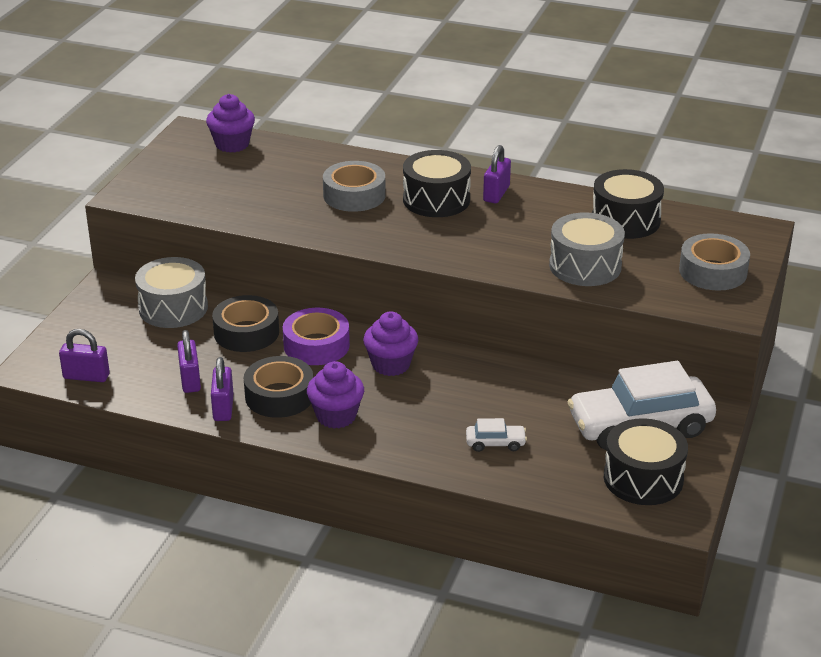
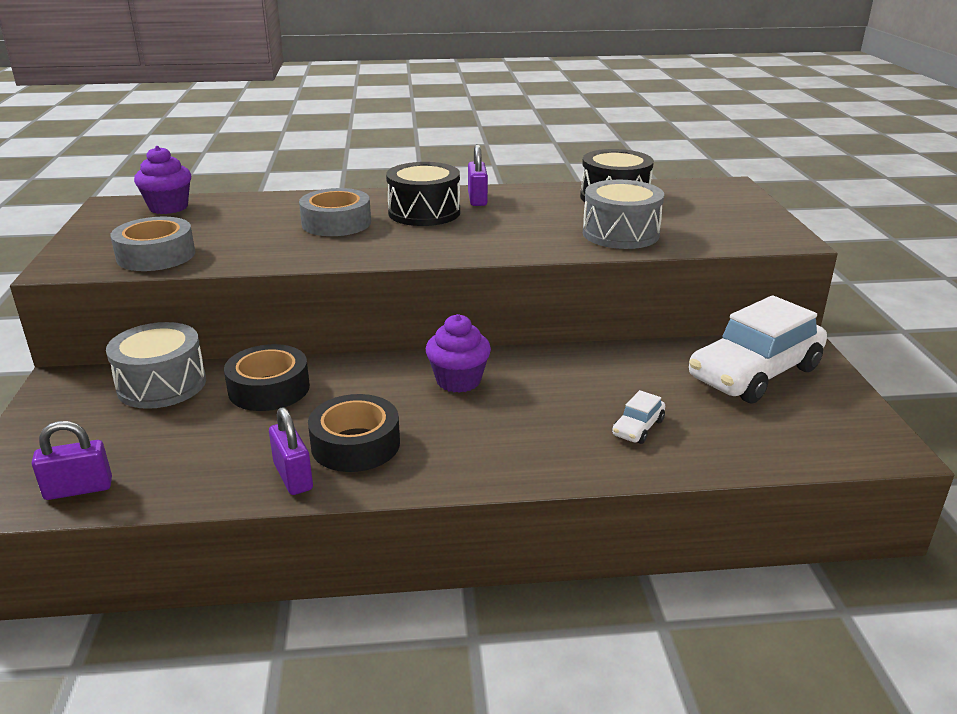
camera: 25 degrees left, 5 degrees down
(190, 380) = (229, 456): purple padlock -> none
(316, 345) = (361, 382): purple tape -> none
(336, 416) = (440, 448): purple cupcake -> none
(495, 443) = (638, 428): white car -> white car turned 150 degrees clockwise
(643, 478) = (813, 420): black drum -> none
(713, 271) = (734, 217): grey tape -> grey tape (156, 255)

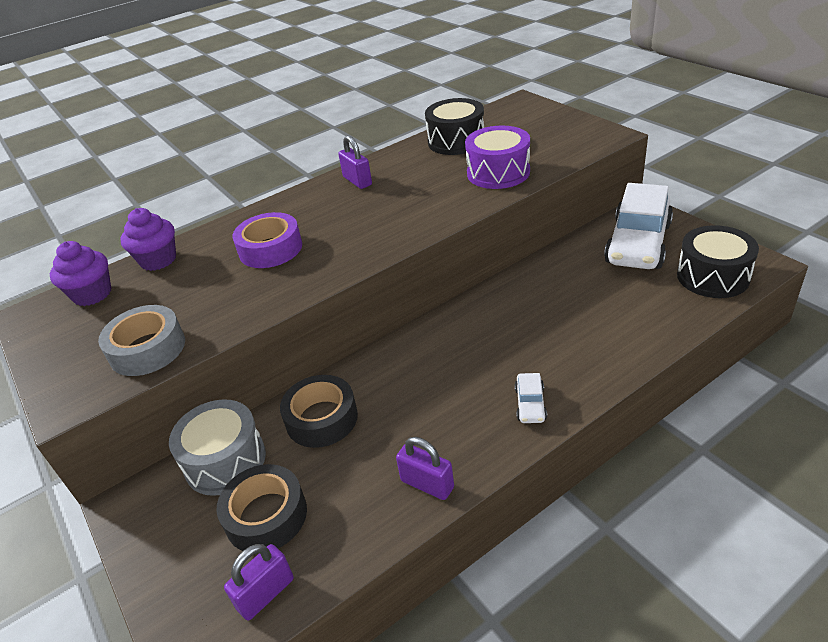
camera: 25 degrees left, 10 degrees up
(336, 223) = (270, 249): grey tape -> purple tape
(355, 444) = (442, 432): black tape -> black tape (266, 516)
(424, 212) = (331, 210): black drum -> black drum (713, 276)
(458, 381) = (457, 341): purple cupcake -> purple cupcake (158, 260)
(620, 234) = (498, 173): grey drum -> purple drum
(638, 428) = (612, 320): white car -> white car (530, 404)

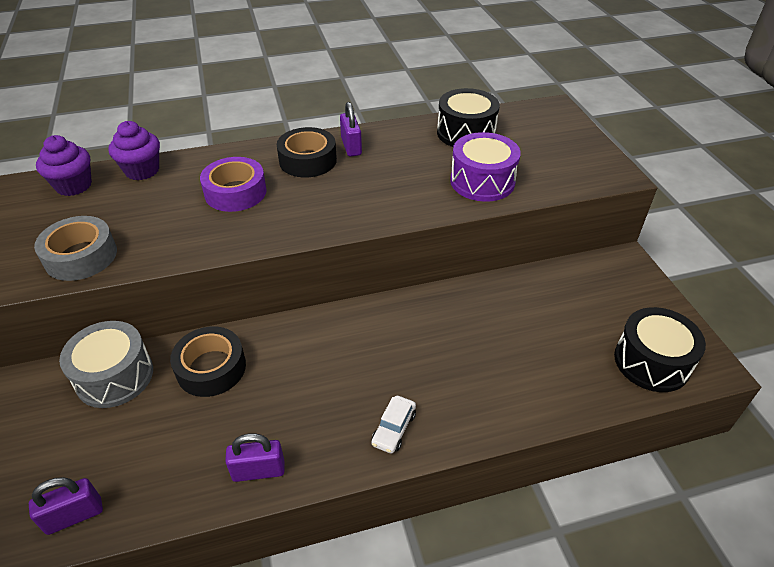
camera: 15 degrees right, 5 degrees up
(266, 516) = (116, 442): black tape -> black tape (308, 160)
(427, 484) = (258, 471): purple padlock -> purple padlock turned 60 degrees counterclockwise
(638, 244) = (598, 297): white car -> none

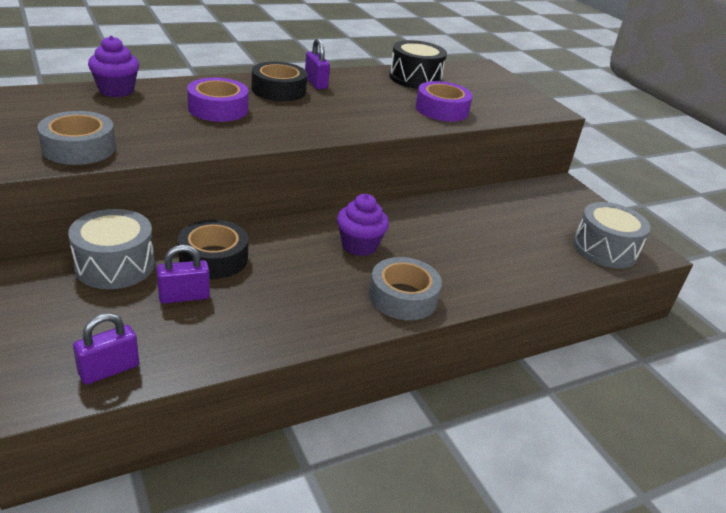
camera: 15 degrees left, 10 degrees down
(74, 185) = (48, 98): purple cupcake -> purple cupcake (359, 245)
(258, 471) = (286, 330): purple padlock -> purple padlock (184, 296)
(394, 429) = (403, 297): white car -> grey tape
(482, 181) = (441, 109): purple drum -> purple tape
(651, 362) = (605, 249): black drum -> grey drum

